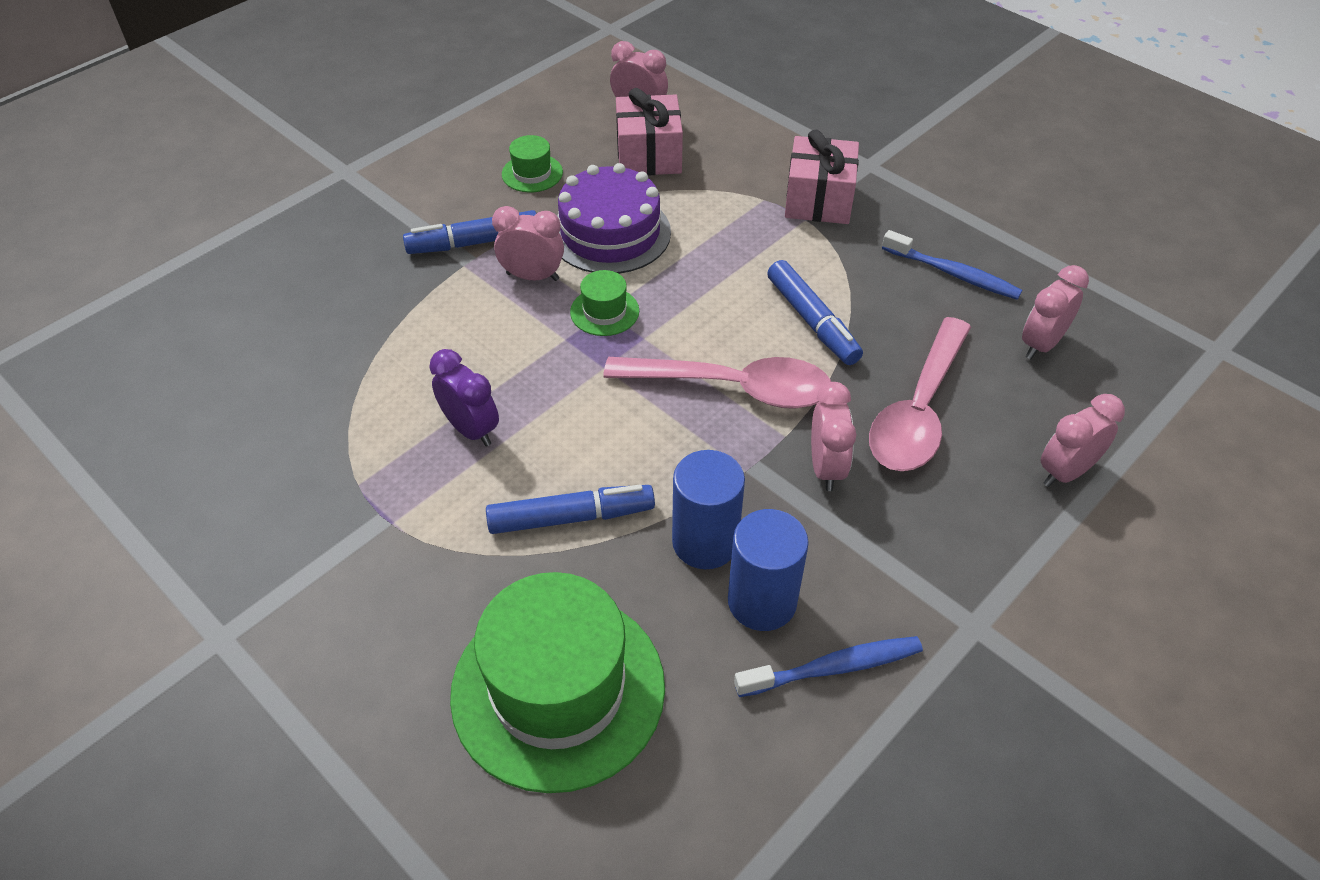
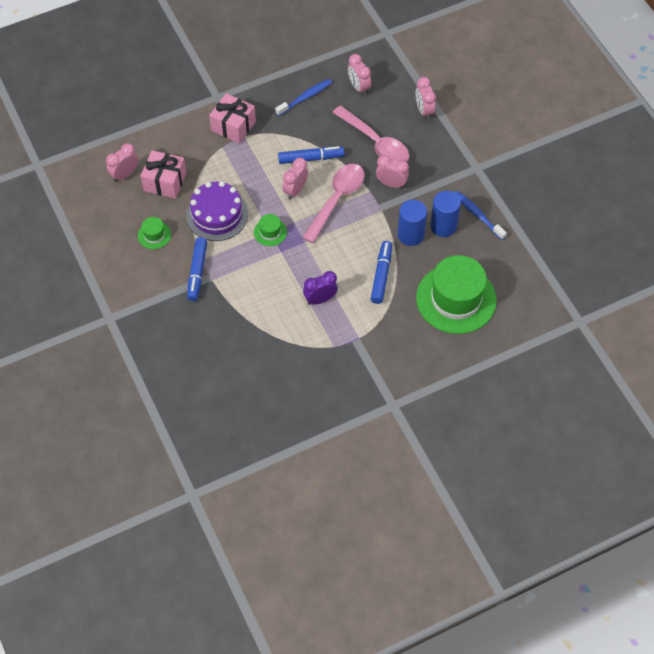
camera: 70 degrees left, 10 degrees up
(532, 276) = (233, 254): pink clock -> pink clock (295, 190)
(833, 668) = (477, 215): blue toothbrush -> blue toothbrush turned 45 degrees counterclockwise

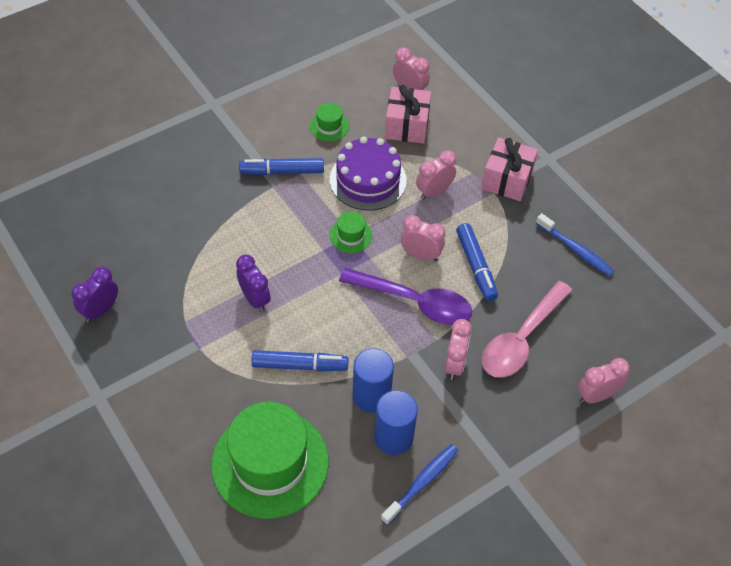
camera: 80 degrees right, 5 degrees down
(316, 403) = (100, 310): none -> purple clock
(336, 200) = (414, 302): pink spoon -> purple spoon
(359, 87) = (613, 310): pink clock -> pink clock (434, 192)

